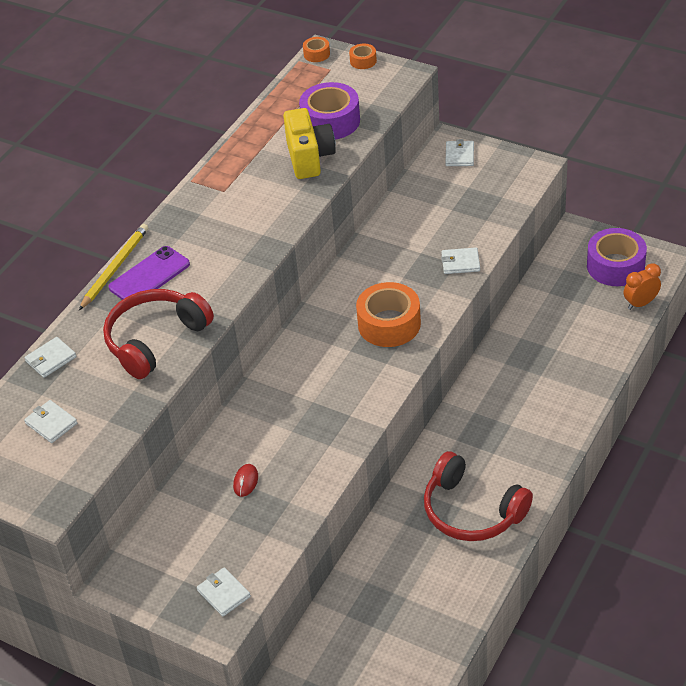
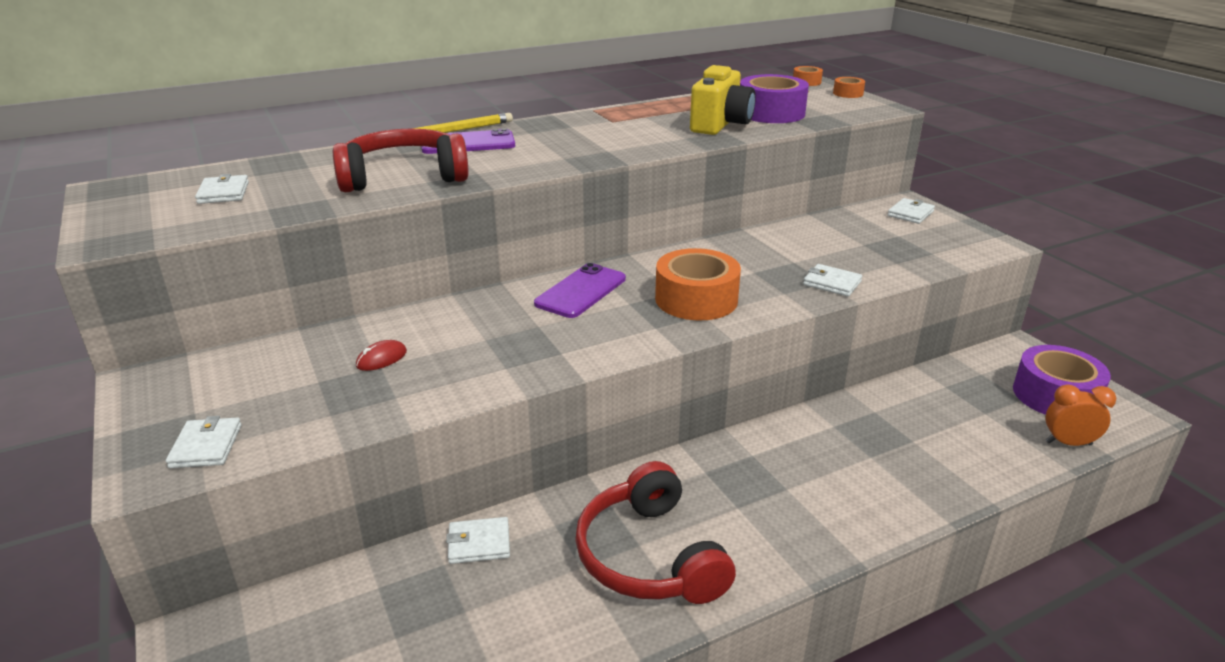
camera: 30 degrees right, 15 degrees down
(51, 359) = (302, 159): white wallet -> white wallet (479, 543)
(308, 356) = (581, 291): none -> purple phone

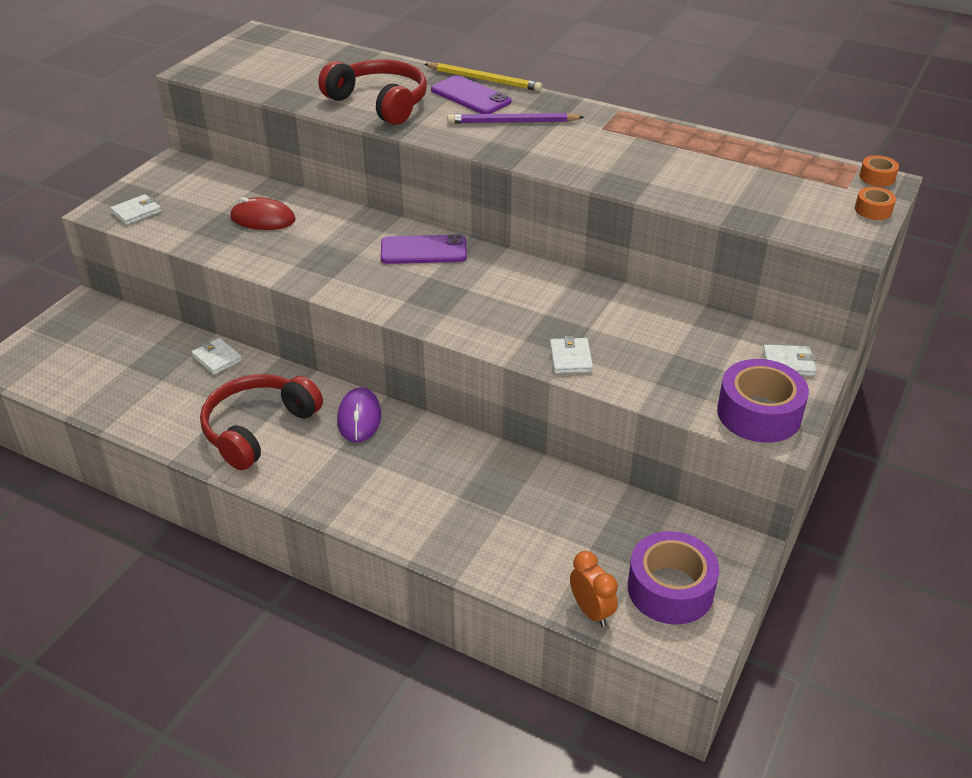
camera: 55 degrees right, 10 degrees up
(223, 193) = (288, 65): white wallet -> none
(381, 359) = (263, 219): red mouse -> red mouse, size x1.72
(546, 143) = (512, 122): none -> purple pencil
(696, 299) = (466, 303): orange tape -> none
(699, 474) = (359, 418): none -> purple mouse
(720, 125) = (664, 176): yellow camera -> none
(771, 113) = (738, 188): purple tape -> purple tape (759, 413)

